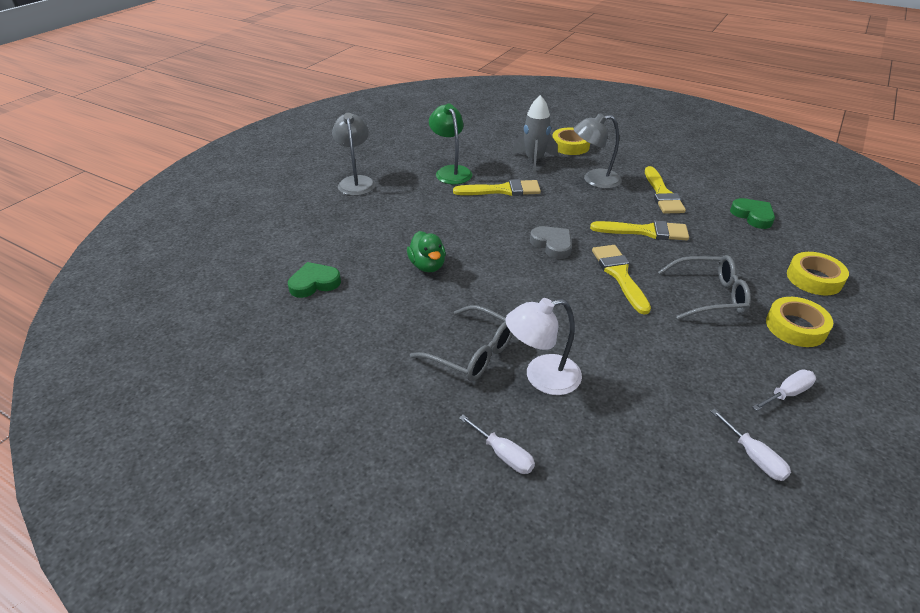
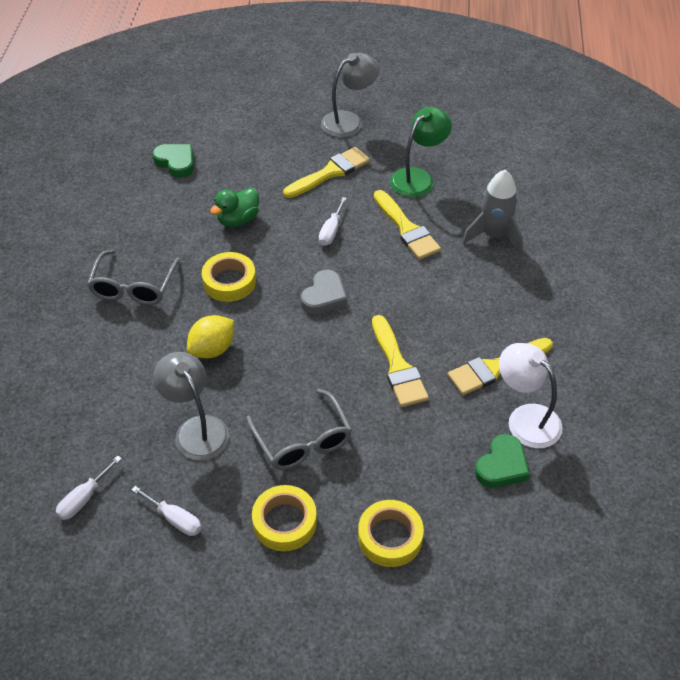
camera: 65 degrees right, 10 degrees up
(503, 455) = (31, 338): white screwdriver -> white screwdriver (331, 231)
(542, 377) = (123, 339): white lamp -> white lamp (525, 418)
(570, 146) = (557, 257): yellow tape -> yellow tape (229, 281)
(584, 320) = (212, 349): none -> yellow lemon
(594, 180) = (485, 298): grey lamp -> grey lamp (196, 429)
(619, 275) = (300, 360): yellow brush -> yellow brush (330, 172)

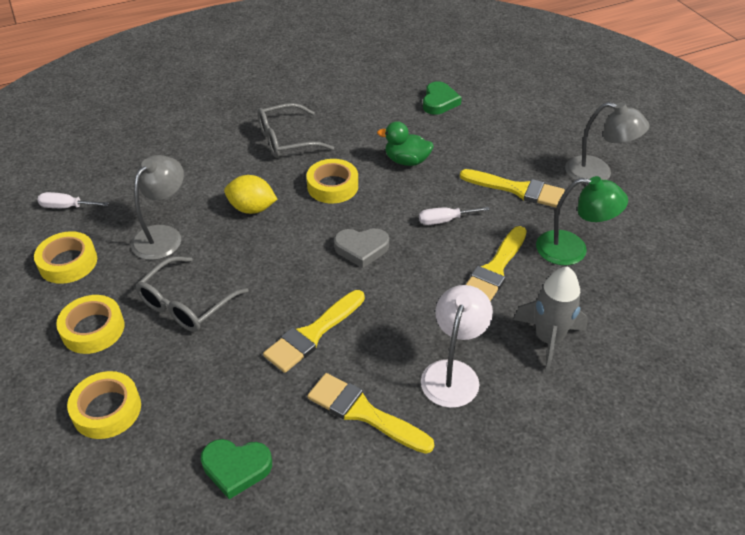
camera: 60 degrees right, 5 degrees down
(175, 519) = (68, 262): white screwdriver -> yellow tape
(525, 418) = (311, 466): white lamp -> white lamp (453, 373)

